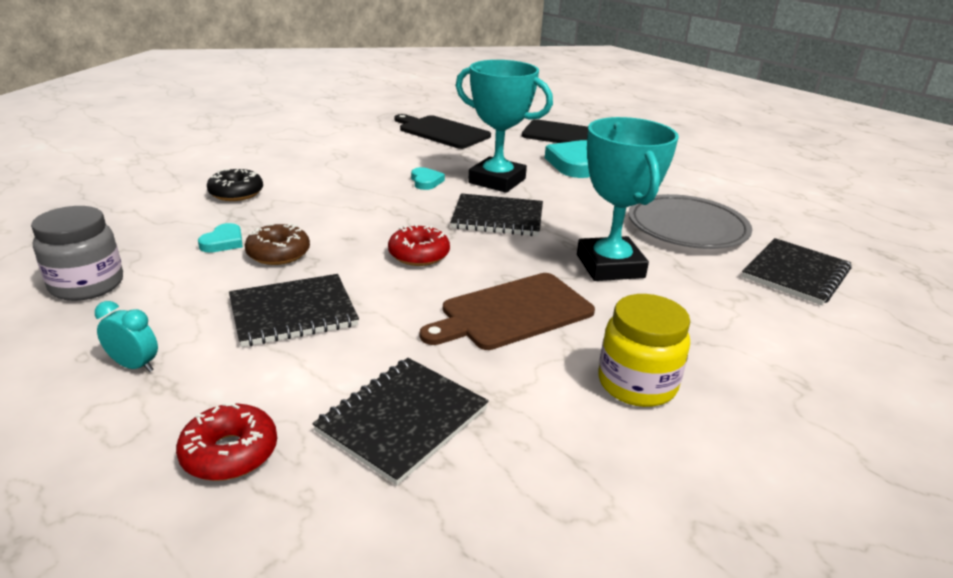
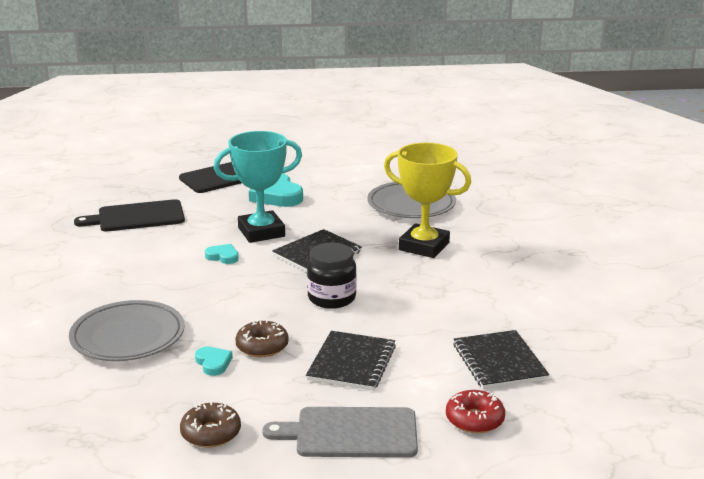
camera: 50 degrees left, 5 degrees down
(87, 285) = (211, 433): grey jar -> brown donut
(134, 366) = (351, 433): turquoise clock -> grey cutting board
(236, 193) = (128, 336): black donut -> grey plate
(419, 255) = (332, 298): red donut -> black jar
(512, 312) = (436, 295): brown cutting board -> none
(610, 266) = (424, 246): turquoise trophy -> yellow trophy
(637, 384) = (537, 289): yellow jar -> none
(795, 273) = (495, 203): black notebook -> none

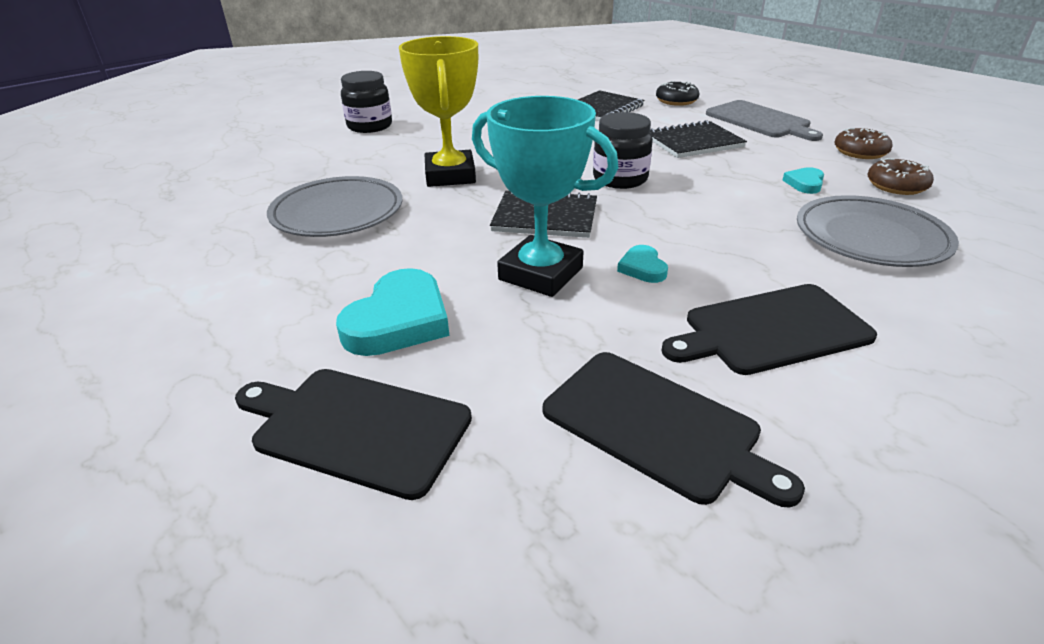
camera: 125 degrees left, 10 degrees up
(131, 261) = (771, 330): none -> black cutting board
(262, 346) = (744, 176): brown donut -> brown donut (896, 186)
(474, 419) = (676, 101): red donut -> black donut
(575, 246) = (370, 126): none -> black jar

